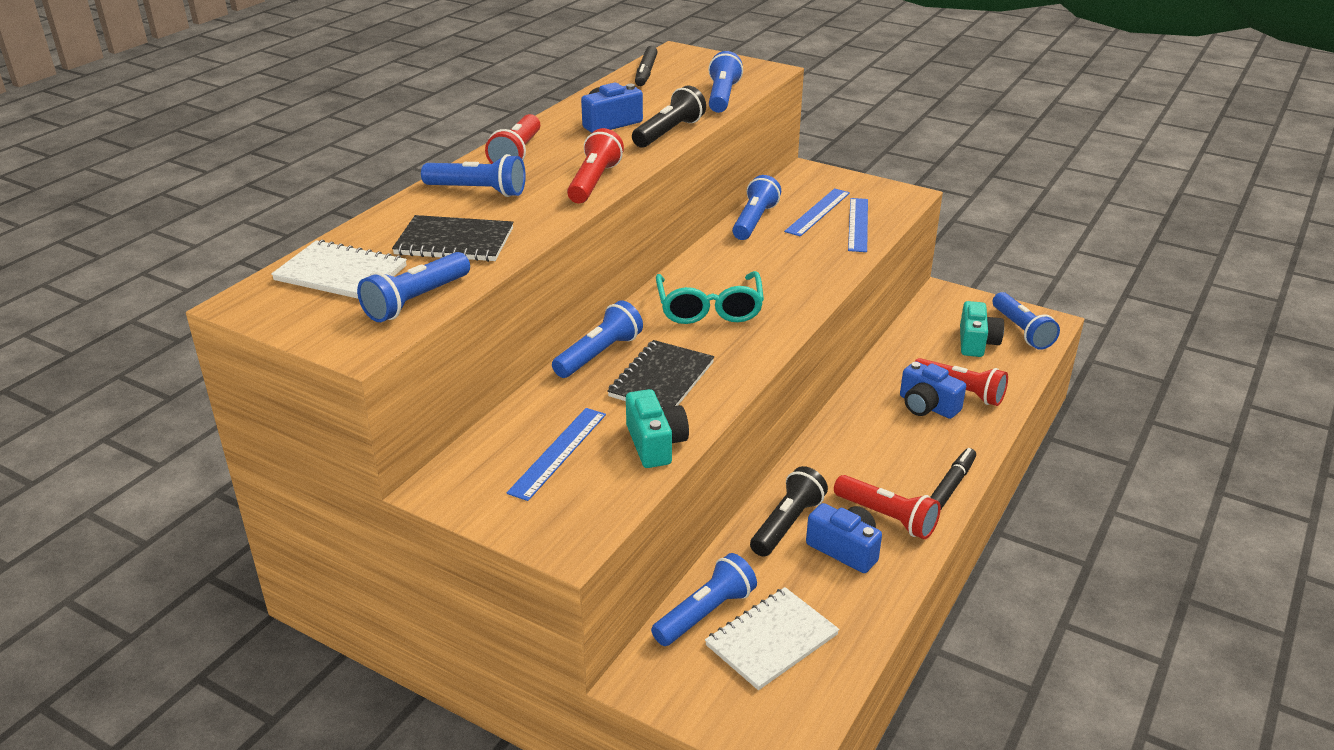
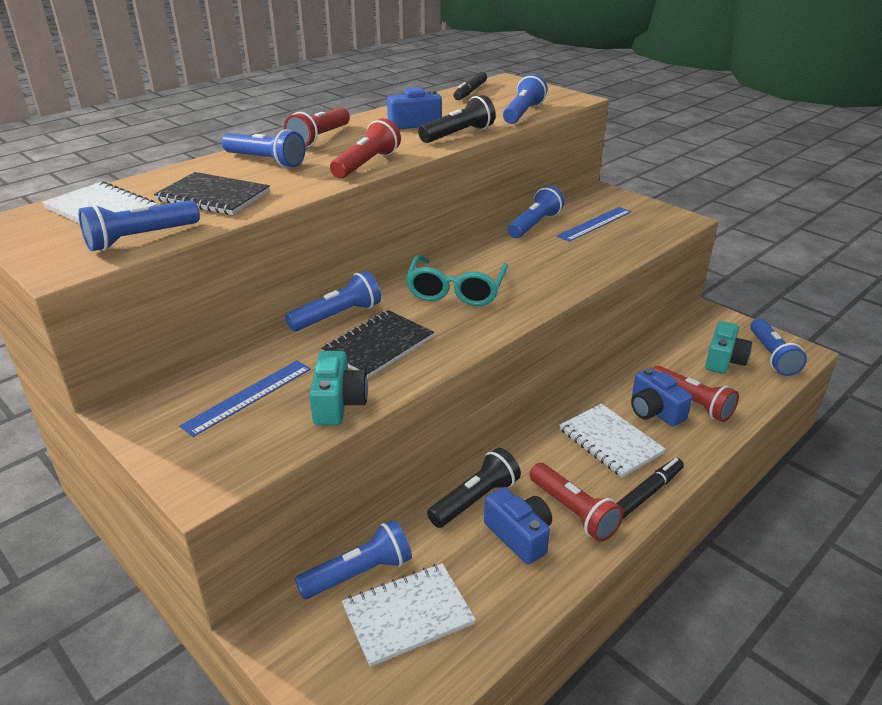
camera: 15 degrees right, 0 degrees up
(858, 224) = (626, 238): blue ruler -> none
(895, 444) = (610, 441): none -> white notebook

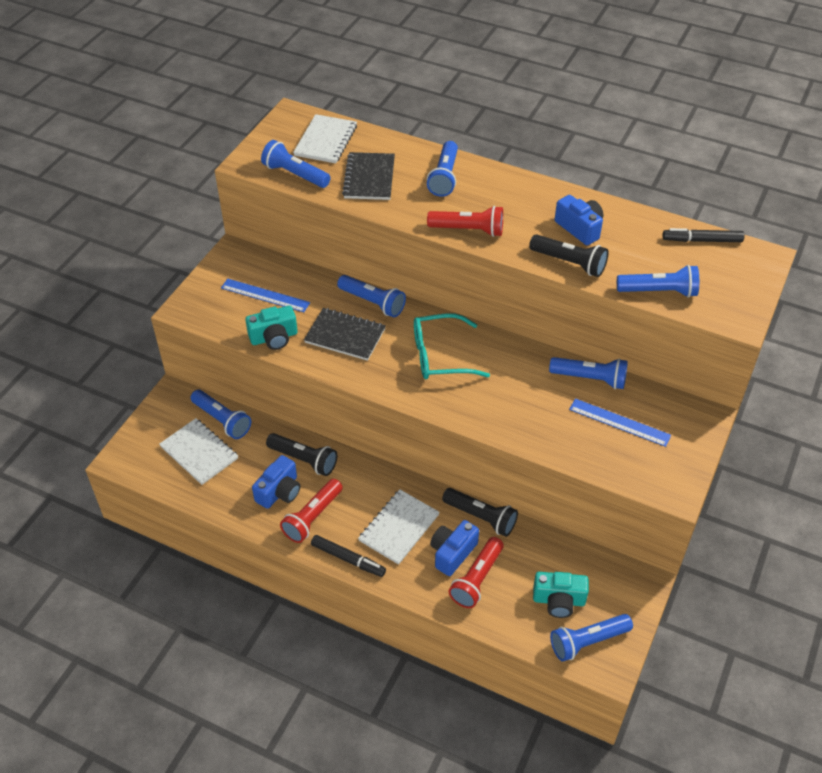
camera: 70 degrees right, 15 degrees up
(319, 138) = (508, 187): red flashlight -> none
(612, 382) = (481, 517): none -> black flashlight

